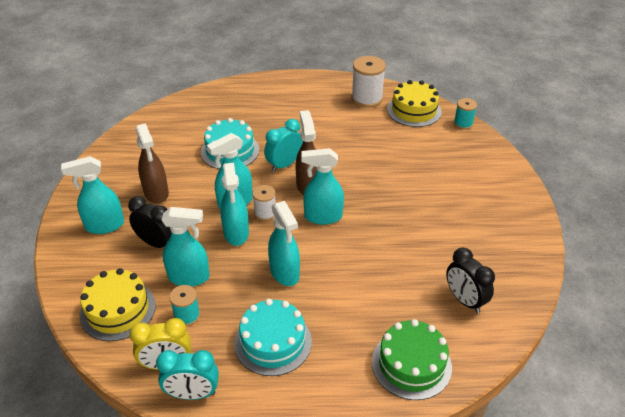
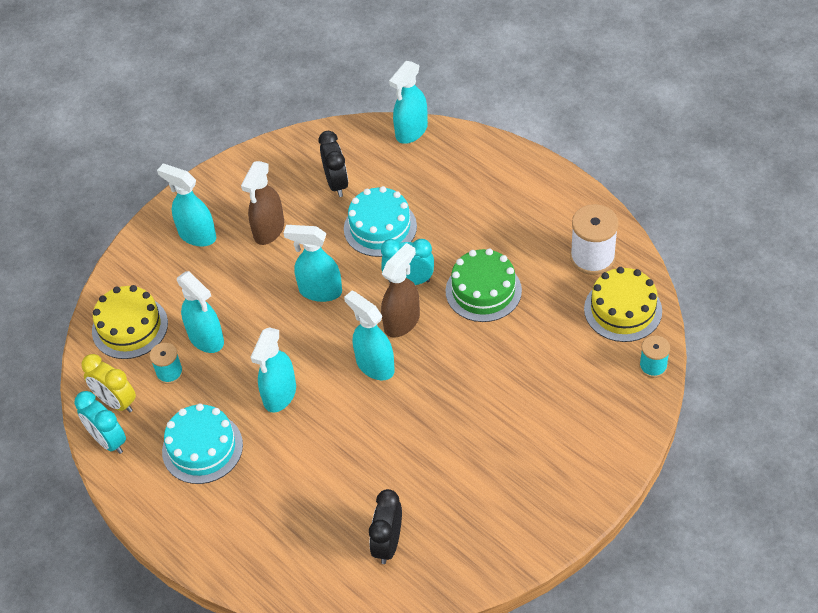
camera: 50 degrees right, 10 degrees up
(156, 243) = (216, 285): black clock -> black clock (336, 183)
(236, 233) = (286, 324): turquoise spray bottle -> turquoise spray bottle (411, 131)
(265, 213) = (332, 322): white spool -> none
(411, 364) = (276, 555): green cake -> green cake (483, 291)

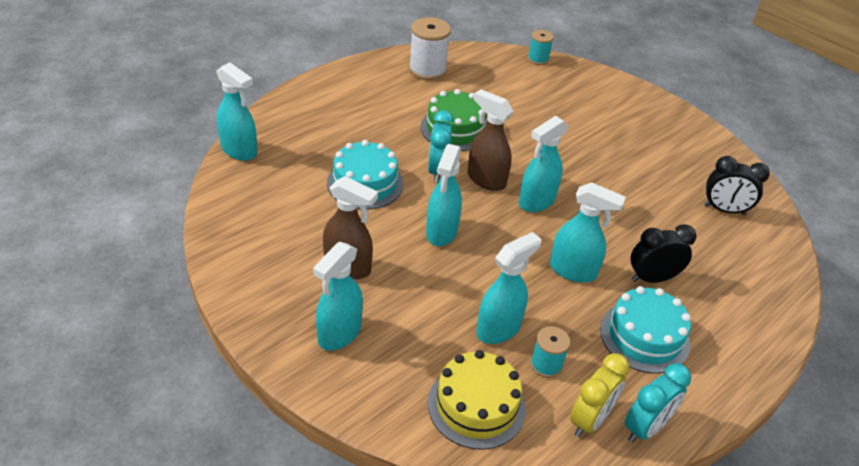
camera: 95 degrees left, 10 degrees down
(336, 183) = (294, 209): black clock -> black clock (652, 278)
(623, 310) = (483, 64): yellow cake -> none

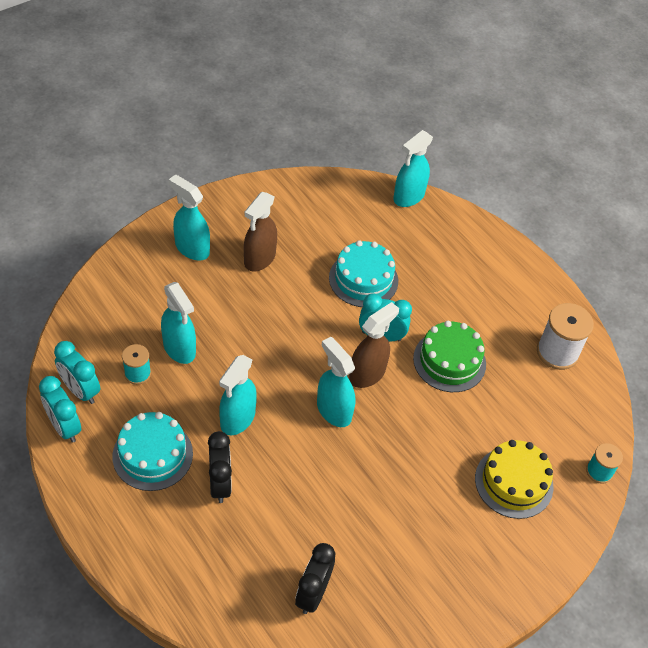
camera: 95 degrees right, 10 degrees up
(441, 232) = (295, 327): turquoise spray bottle -> none
(476, 405) = (110, 321): yellow cake -> yellow cake (514, 482)
(590, 420) = (80, 390): yellow clock -> turquoise clock

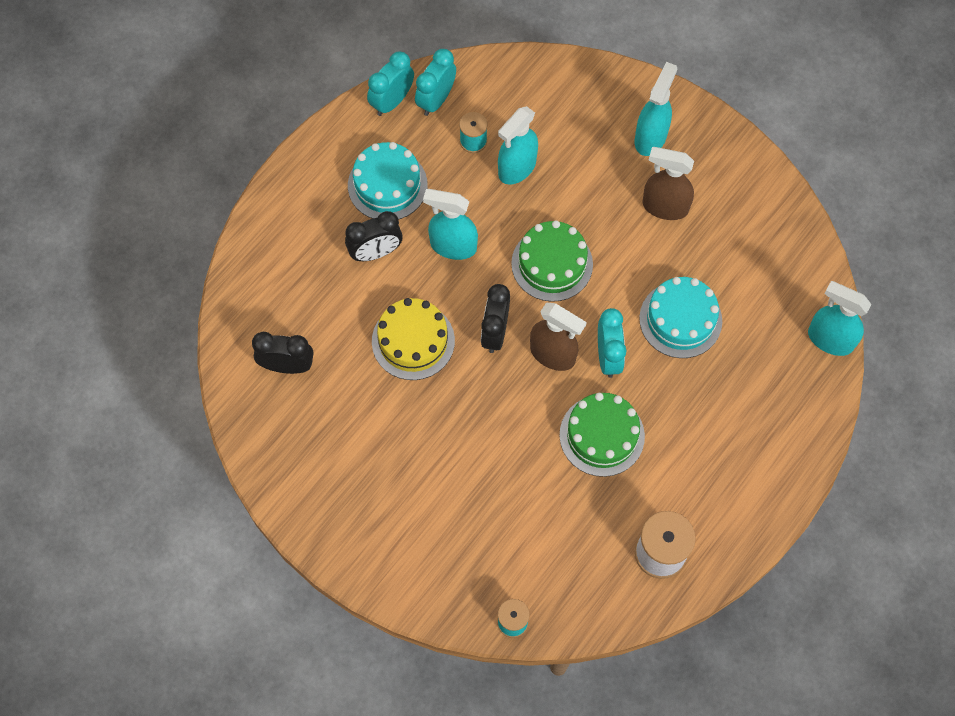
camera: 80 degrees right, 15 degrees up
(283, 350) = (552, 264): none -> green cake
(333, 410) = (495, 332): turquoise spray bottle -> black clock
(514, 482) = (468, 532): yellow cake -> yellow cake (413, 341)

